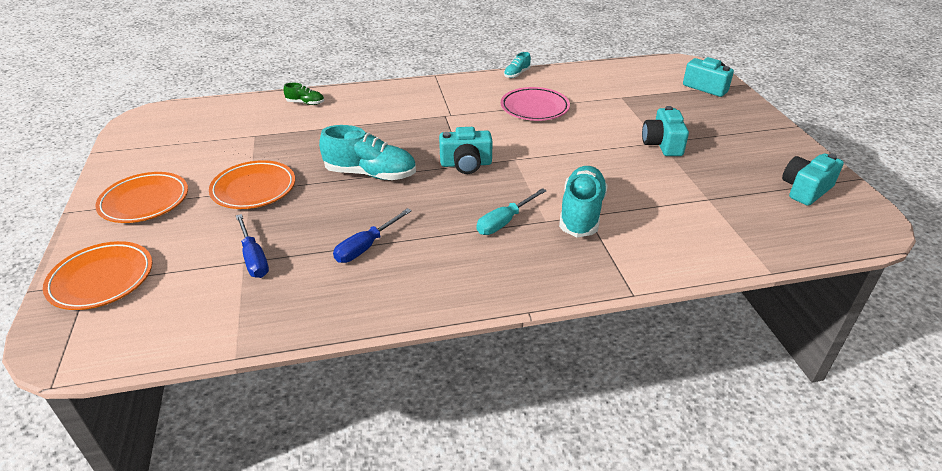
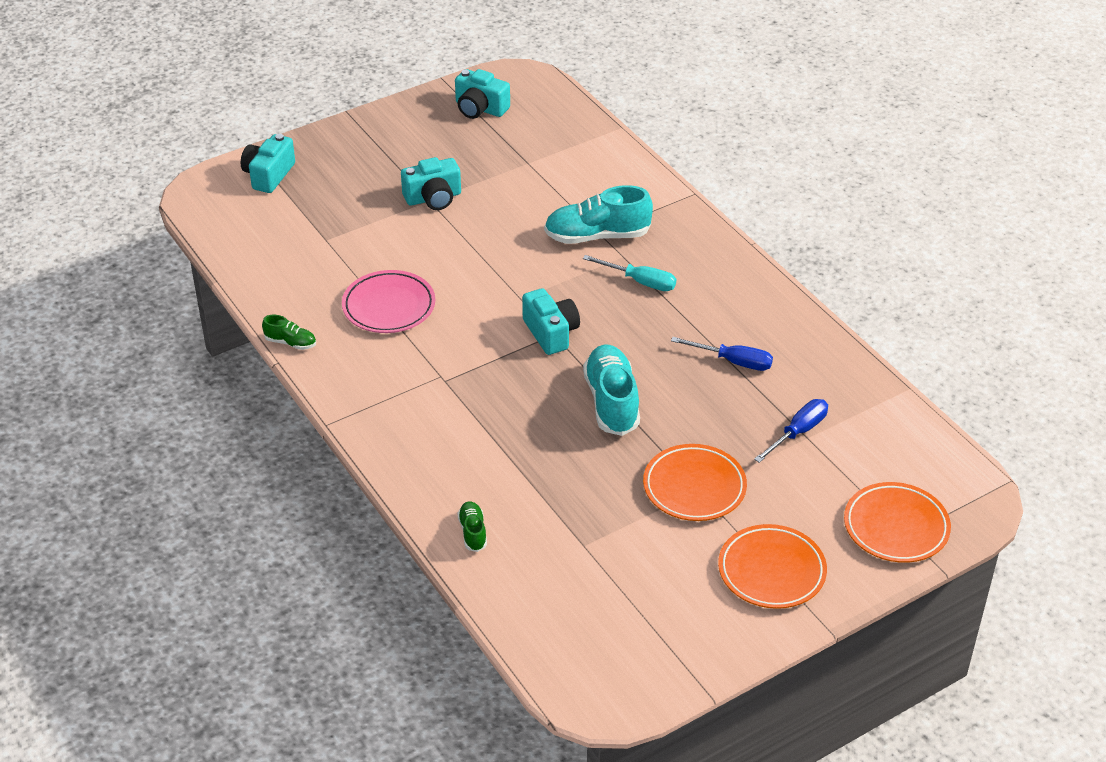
camera: 110 degrees left, 5 degrees up
(517, 74) = (290, 342): turquoise shoe -> green shoe

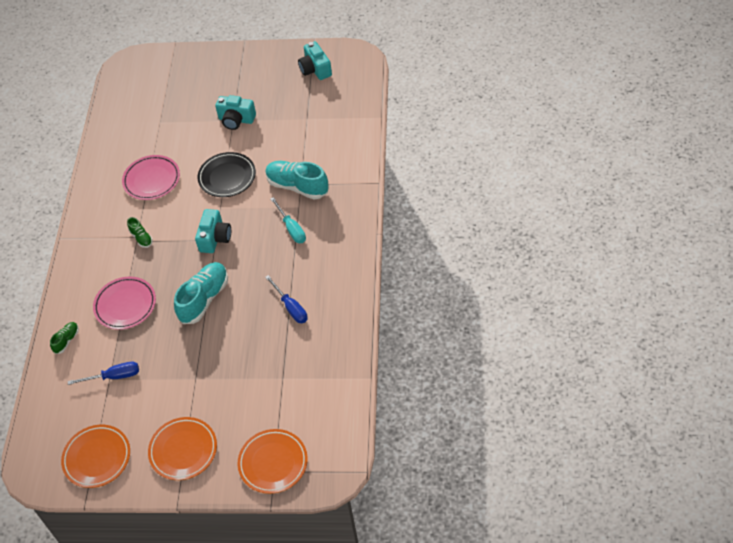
camera: 40 degrees right, 10 degrees up
(268, 175) = (169, 66): turquoise camera -> none
(290, 342) = (87, 179): green shoe -> green shoe (141, 238)
(492, 263) = (227, 177): none -> black plate
(511, 456) = (125, 305): none -> pink plate
(694, 487) = (194, 376): orange plate -> orange plate (97, 458)
(798, 432) = (280, 372): blue screwdriver -> blue screwdriver (114, 376)

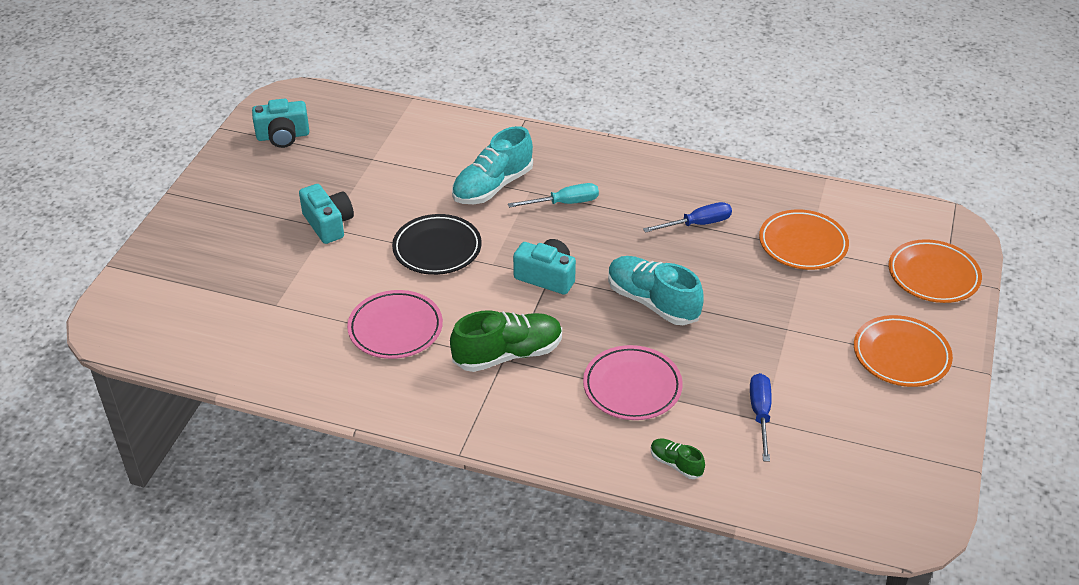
camera: 80 degrees left, 10 degrees down
(97, 458) = (898, 448): orange plate -> orange plate (802, 244)
(141, 238) = (508, 354): green shoe -> green shoe, size x2.02
(236, 120) = (328, 224): turquoise camera -> turquoise camera turned 60 degrees counterclockwise

